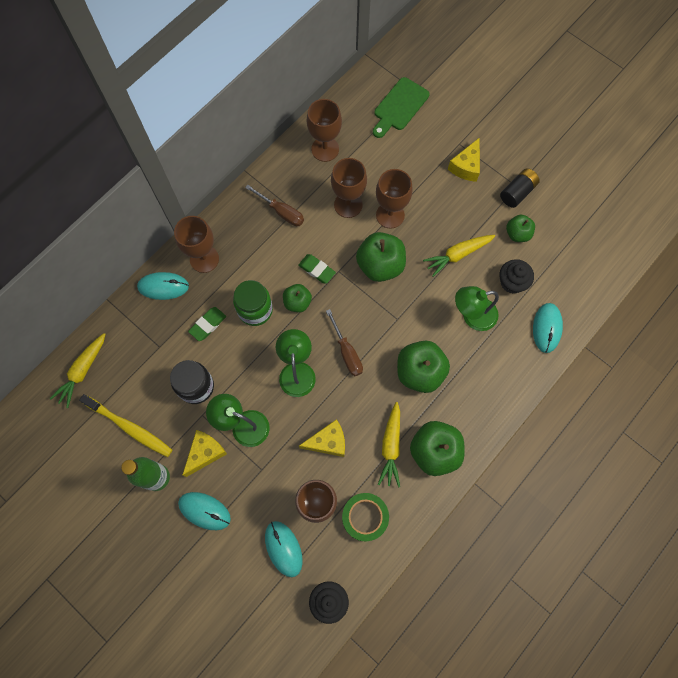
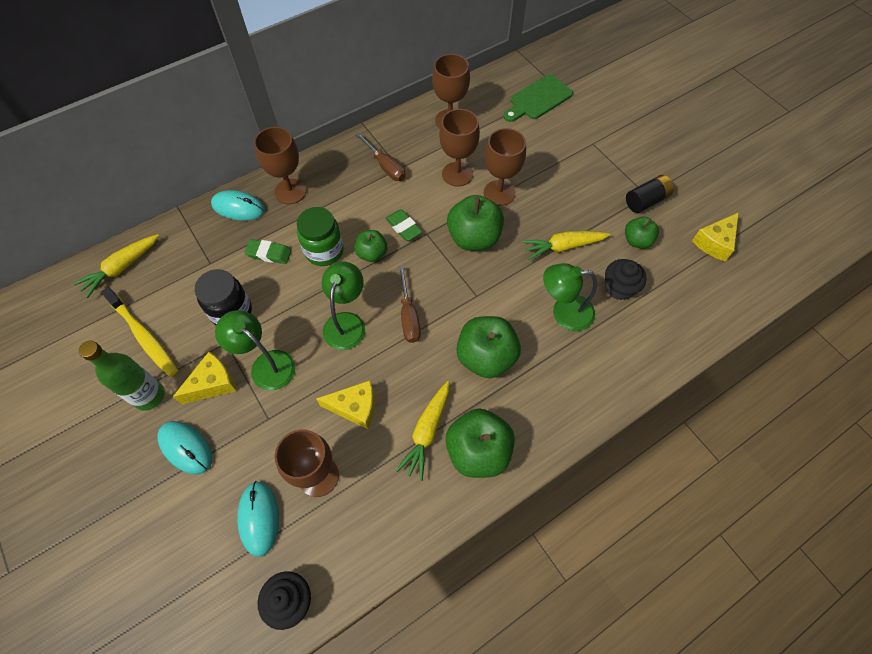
camera: 15 degrees right, 10 degrees down
(208, 325) = (269, 254): green eraser -> green eraser turned 45 degrees clockwise
(365, 517) = (369, 507): green tape -> none
(466, 166) = (594, 165): yellow cheese -> yellow cheese (714, 242)
(547, 328) = (650, 346): turquoise mouse -> none

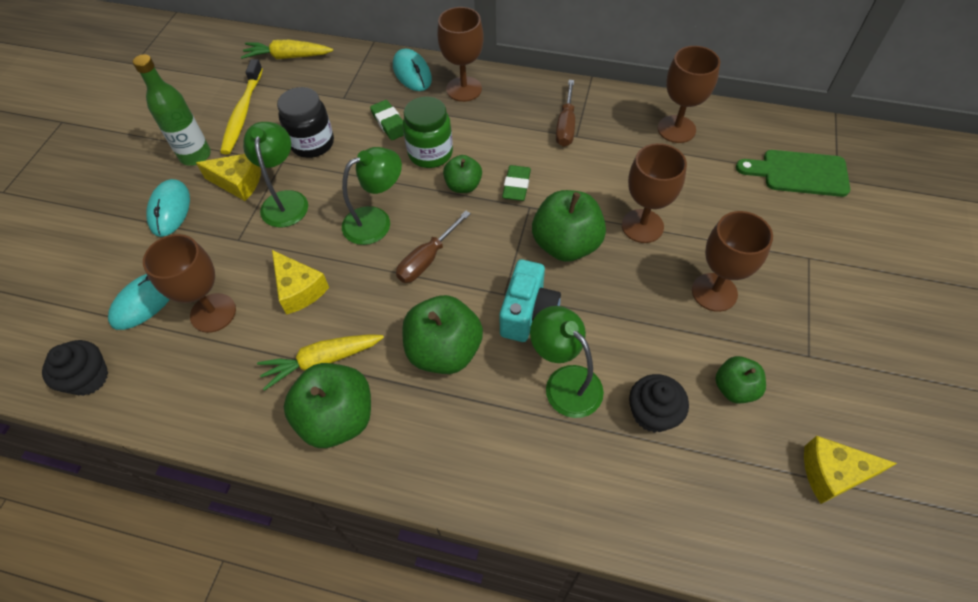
camera: 50 degrees right, 5 degrees down
(457, 174) = (623, 179): brown goblet -> brown goblet (714, 292)
(502, 294) = (528, 314): none -> turquoise camera
(563, 247) = (644, 325): yellow carrot -> none
(646, 201) = (799, 360): black battery -> none

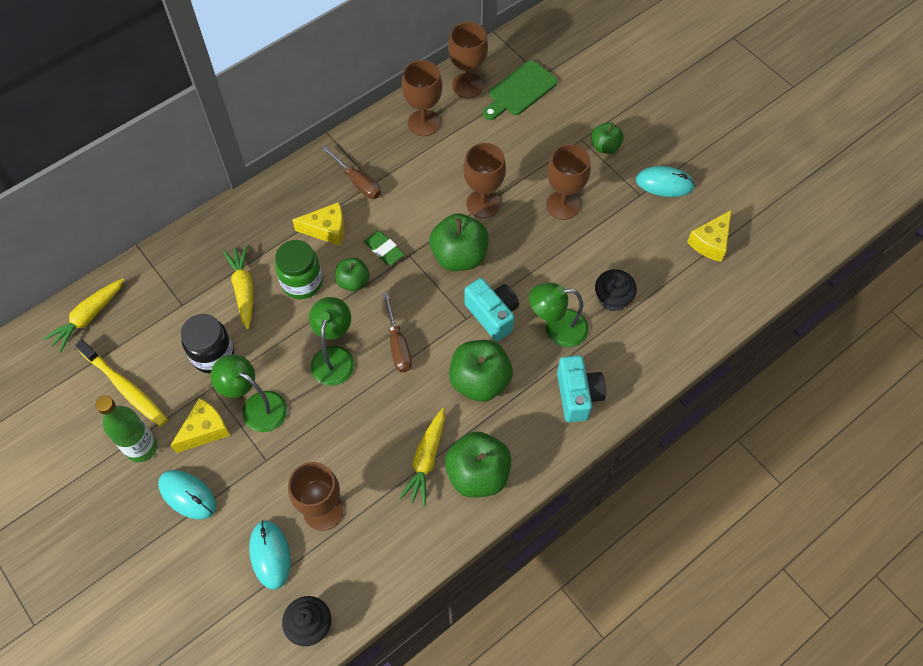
camera: 55 degrees left, 5 degrees up
(299, 289) = (352, 442): yellow cheese -> yellow cheese (327, 229)
(389, 123) = (244, 290): green eraser -> yellow carrot
(412, 73) = (203, 241): turquoise mouse -> turquoise mouse (664, 183)
(464, 89) = (257, 219): brown goblet -> brown goblet (467, 85)
(503, 456) = (577, 395): none -> turquoise camera
(734, 388) = (630, 246): green apple -> green apple (605, 146)

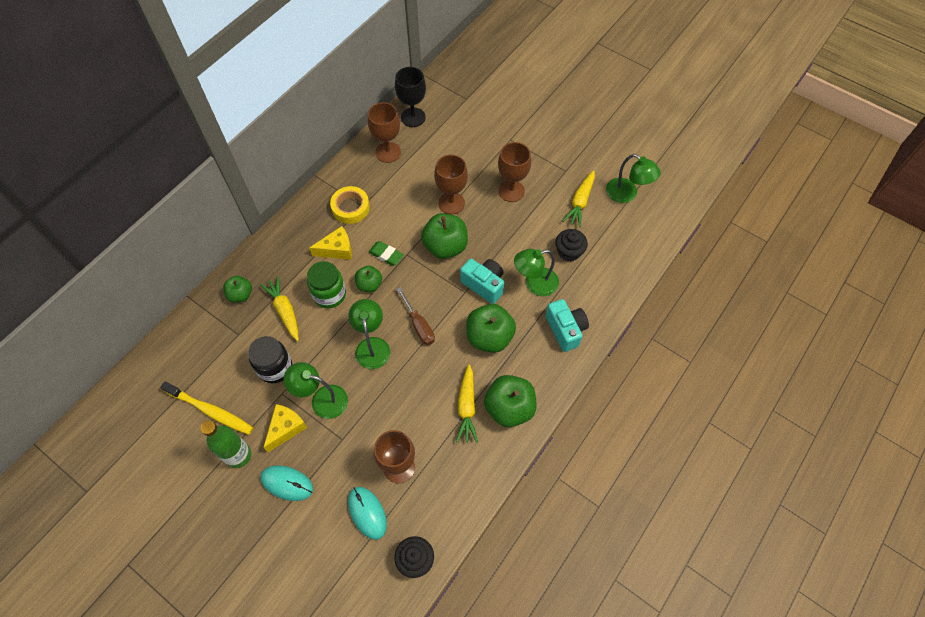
camera: 15 degrees left, 0 degrees up
(88, 317) = (164, 362): yellow carrot -> yellow carrot (580, 202)
(358, 182) = (350, 208): brown screwdriver -> yellow tape
(467, 85) = (413, 117): brown goblet -> black goblet
(519, 91) = (453, 113): green cutting board -> none
(605, 146) = (529, 141): green apple -> green apple (240, 295)
(664, 183) = (580, 159): turquoise mouse -> none
(710, 242) = (627, 194): yellow cheese -> green lamp

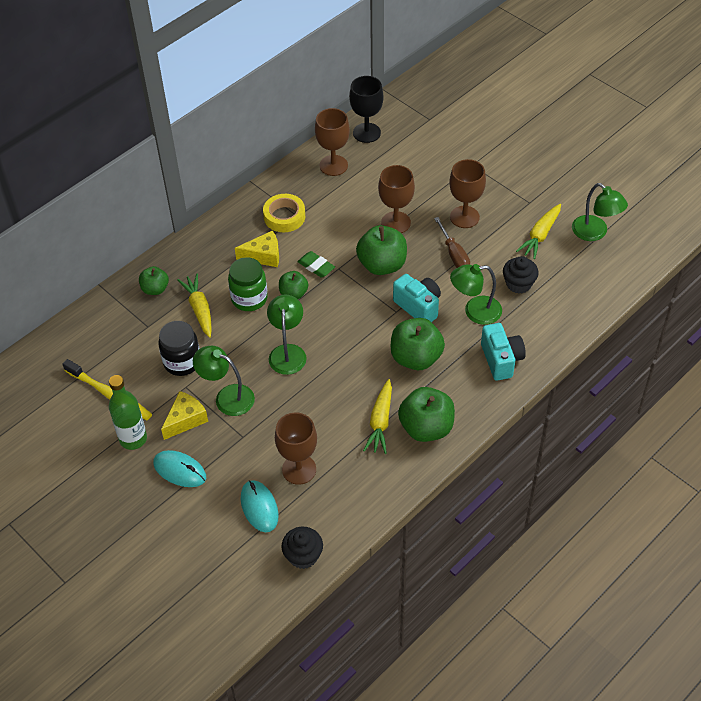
camera: 10 degrees right, 10 degrees down
(419, 325) = (341, 338): brown screwdriver -> brown screwdriver (454, 254)

